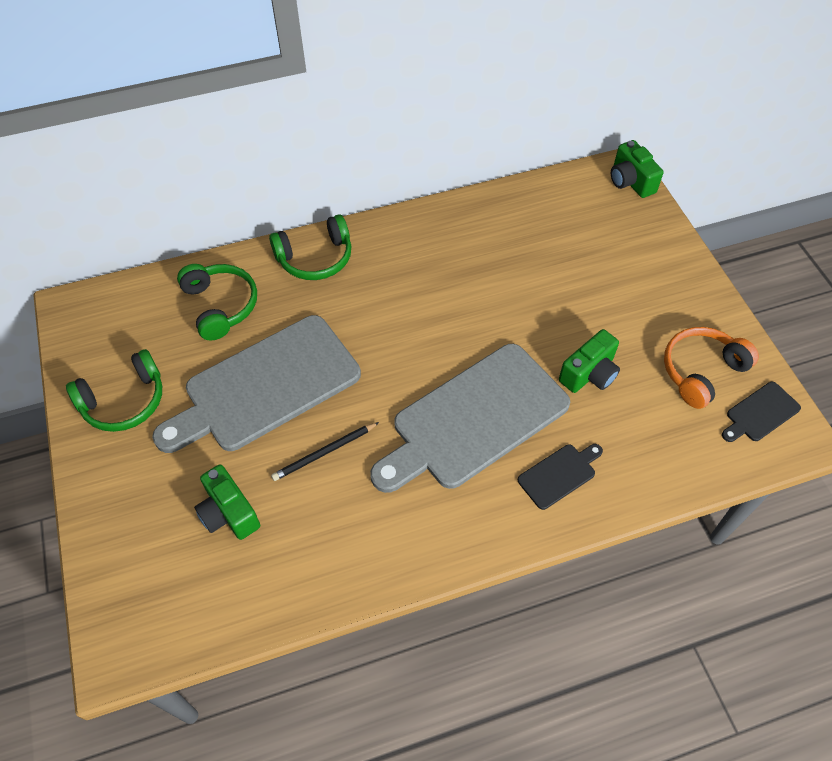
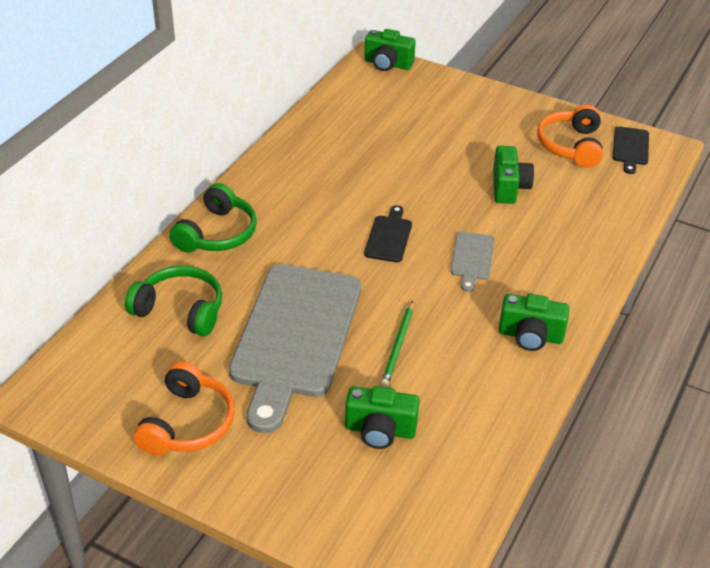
camera: 45 degrees left, 15 degrees down
(124, 401) = (188, 423): green headphones -> orange headphones
(324, 453) = (398, 346): black pencil -> green pencil
(433, 527) = (530, 336): none -> green camera
(474, 419) = (472, 258): grey cutting board -> grey cutting board, size x0.42
(559, 474) = (565, 253): black cutting board -> black cutting board (389, 237)

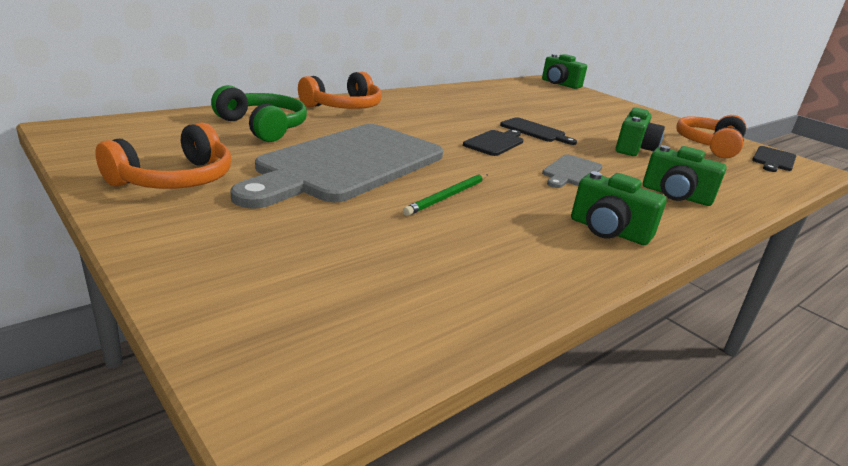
camera: 20 degrees right, 15 degrees down
(217, 233) = (344, 107): green headphones -> orange headphones
(380, 430) = (369, 242): green camera -> green camera (676, 195)
(412, 195) = (535, 131): none -> black cutting board

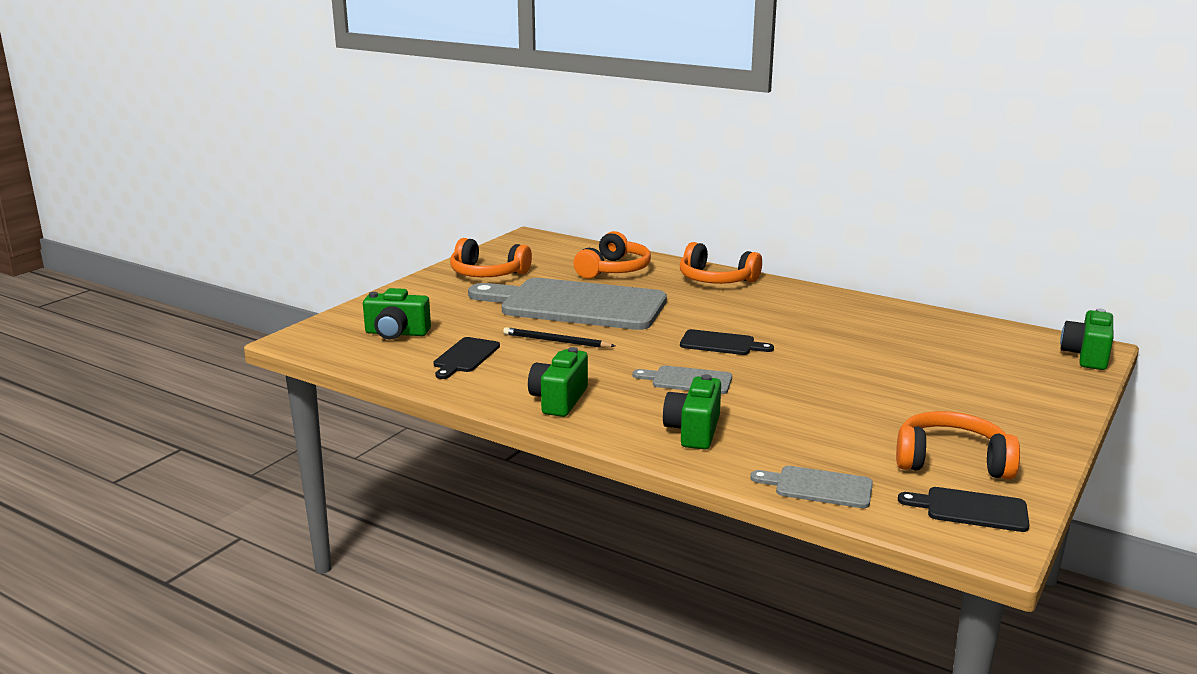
camera: 75 degrees right, 5 degrees down
(263, 127) = (614, 270): green headphones -> orange headphones
(447, 196) = (556, 341): green pencil -> black pencil
(535, 131) = (798, 357): black cutting board -> black cutting board (465, 357)
(634, 149) = (831, 410): green camera -> green camera (396, 333)
(761, 184) = (818, 487): none -> grey cutting board

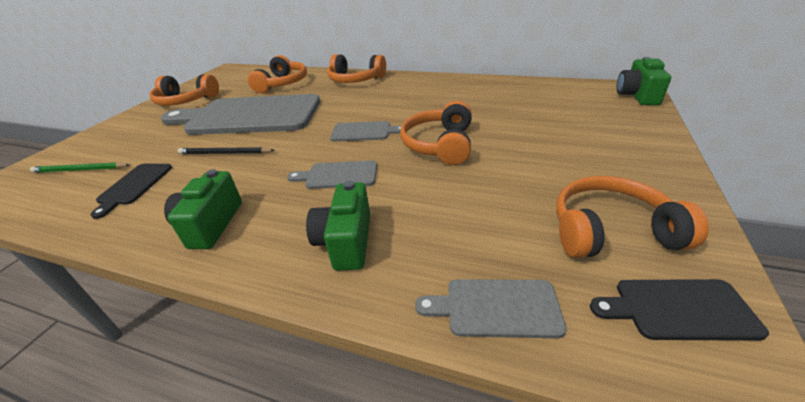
camera: 10 degrees left, 15 degrees up
(396, 333) = (80, 170): green camera -> green pencil
(721, 344) = (364, 132): black cutting board -> grey cutting board
(808, 369) = (439, 144): none -> orange headphones

